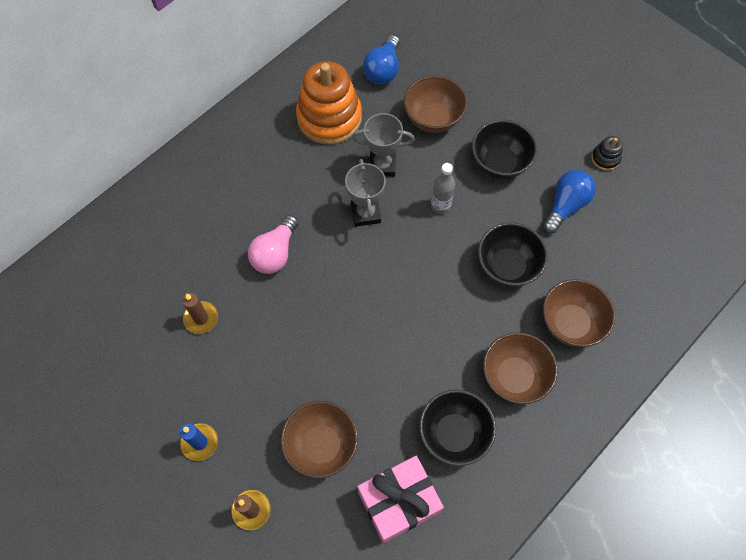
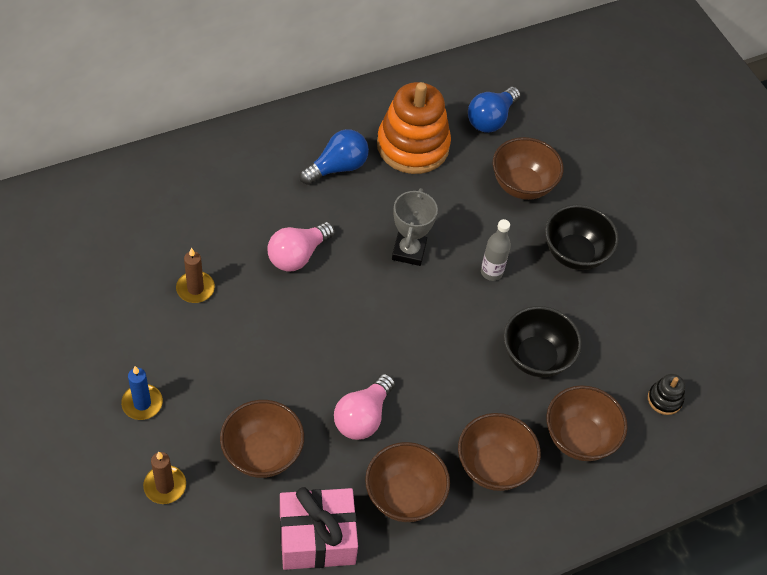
camera: 15 degrees right, 10 degrees down
(382, 165) = (447, 211): grey trophy -> none
(390, 377) = (363, 417): none -> pink light bulb
(454, 434) = (404, 496): black bowl -> brown bowl
(565, 206) = (627, 321): blue light bulb -> blue light bulb (337, 167)
(605, 158) = (693, 290): black stacking toy -> black stacking toy (664, 399)

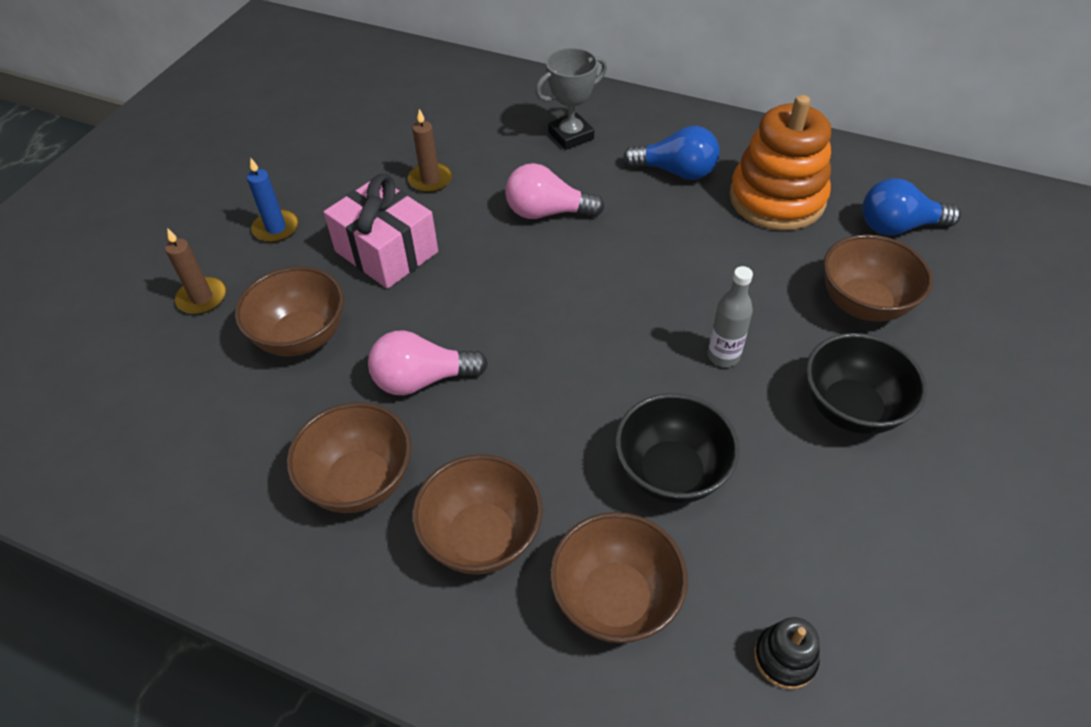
camera: 55 degrees right, 5 degrees down
(317, 538) = (240, 444): pink gift -> pink gift (386, 252)
(409, 251) = (657, 278): grey trophy -> grey trophy (571, 136)

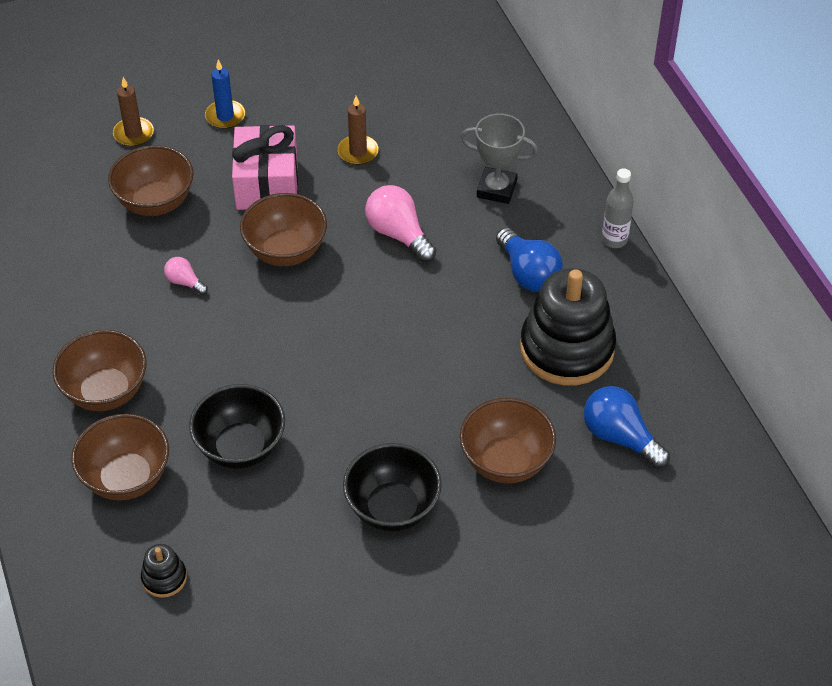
camera: 45 degrees right, 0 degrees up
(360, 481) = (86, 311): brown bowl -> brown bowl (286, 251)
(422, 379) = (185, 282): pink light bulb -> pink light bulb, size x0.54
(723, 356) = (367, 414): grey bottle -> grey bottle (614, 240)
(776, 199) = (567, 349): orange stacking toy -> black stacking toy

